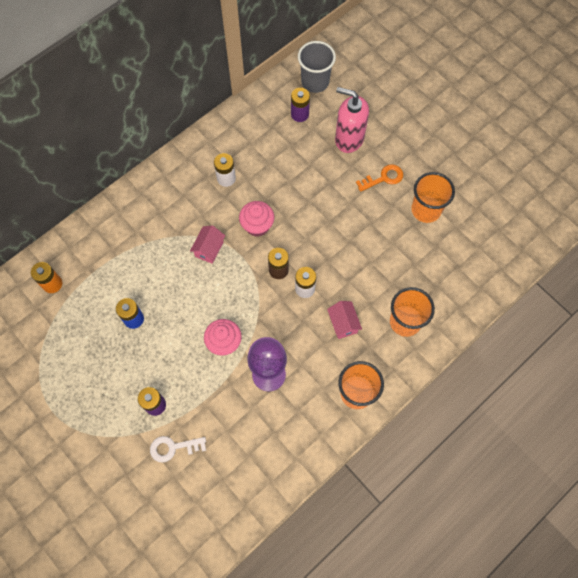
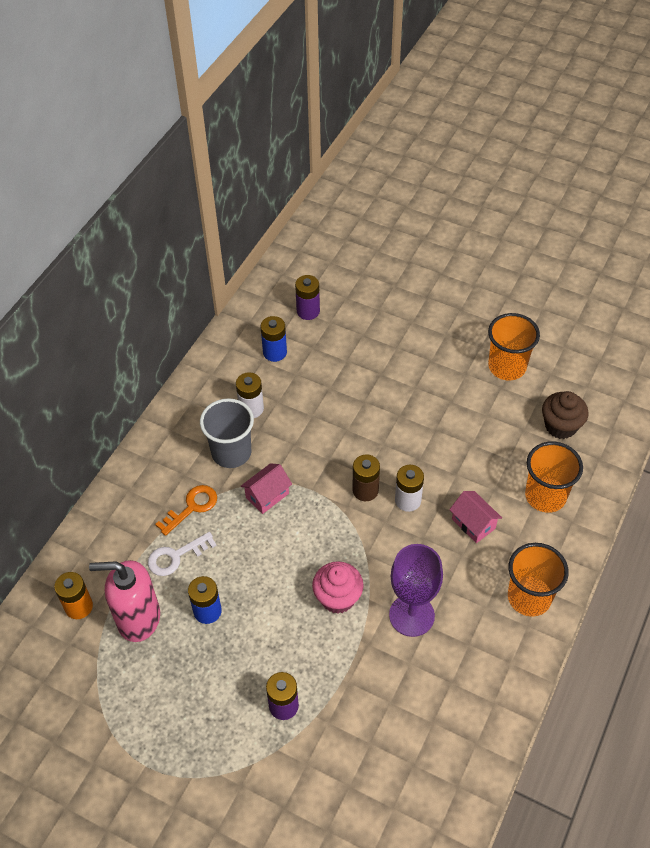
camera: 20 degrees left, 15 degrees down
(173, 448) = (331, 750): white key -> white key (176, 556)
(209, 249) = (267, 495): pink house -> pink house turned 45 degrees clockwise
(257, 226) = (315, 449): pink cupcake -> none
(261, 139) = (275, 352): none -> blue battery
(315, 82) = (309, 271): grey cup -> grey cup (231, 452)
(349, 139) = (379, 319): pink soap dispenser -> pink soap dispenser (138, 618)
(383, 178) = (440, 348): orange key -> orange key (192, 507)
(443, 271) = (560, 426): none -> brown cupcake

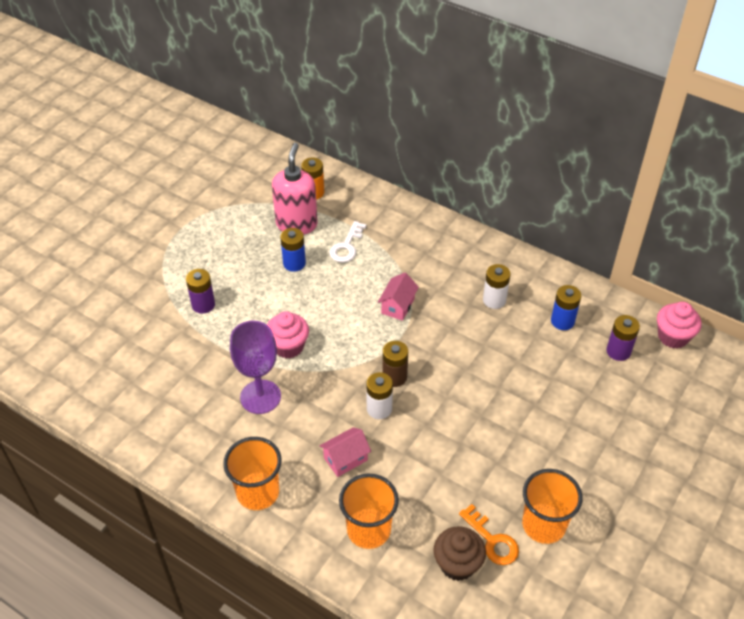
camera: 95 degrees right, 5 degrees down
(176, 556) = (347, 246): white key -> white key turned 135 degrees counterclockwise
(192, 507) = (392, 257): orange key -> orange key (492, 540)
(231, 452) = (446, 284): grey cup -> none
(267, 495) = (398, 306): pink house -> pink house turned 60 degrees clockwise
(285, 272) = (673, 337): none -> pink cupcake

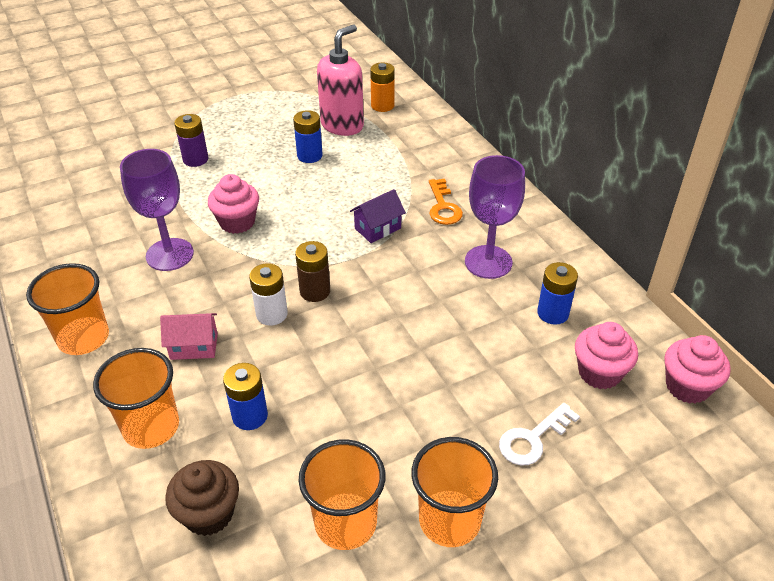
camera: 30 degrees right, 5 degrees down
(347, 246) = (374, 159): white key -> white key (533, 439)
(398, 306) = (378, 228): pink house -> purple house
(428, 488) = (250, 416): none -> blue battery
(492, 540) = (270, 508): orange key -> orange key (443, 207)
(494, 300) = (488, 262): white battery -> purple goblet
(600, 491) = (449, 520): none -> orange cup
(618, 351) = (599, 373): purple battery -> pink cupcake

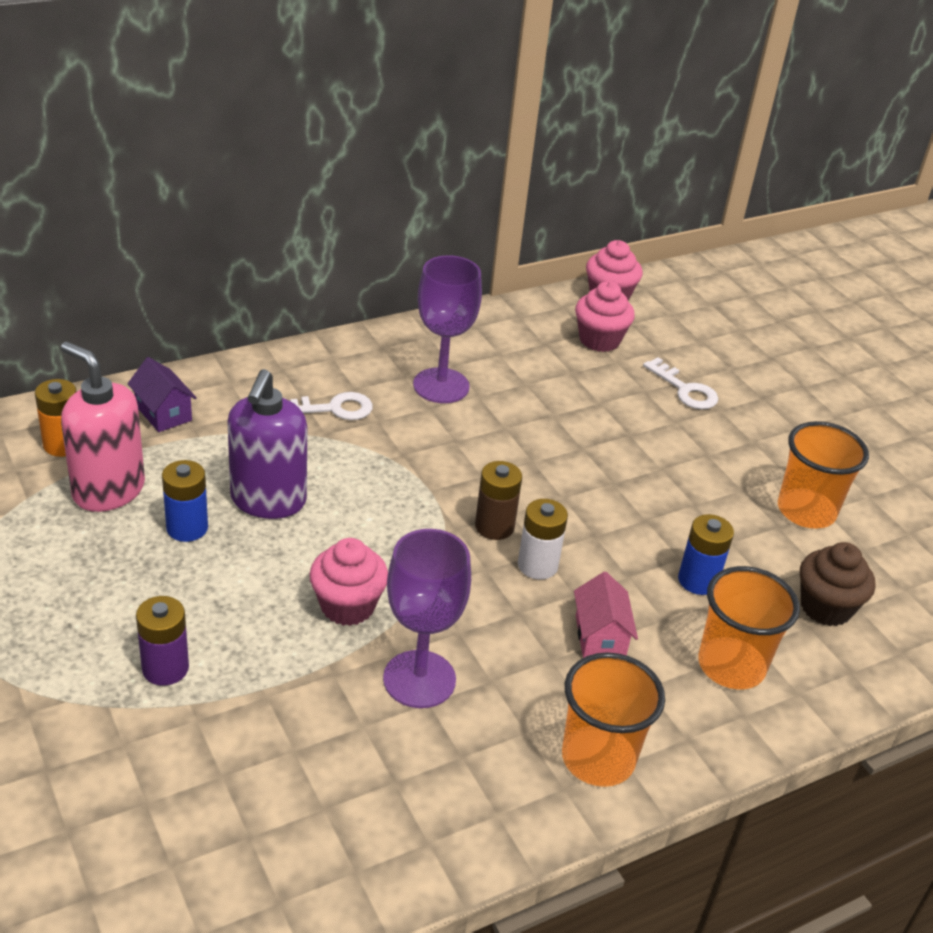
camera: 95 degrees left, 5 degrees down
(337, 184) = (268, 501): none -> purple soap dispenser
(378, 228) = (373, 467): purple house -> purple house (163, 413)
(443, 207) = (333, 408): orange key -> white key
(449, 520) = (784, 447): orange cup -> none
(553, 313) = (521, 354): blue battery -> none

